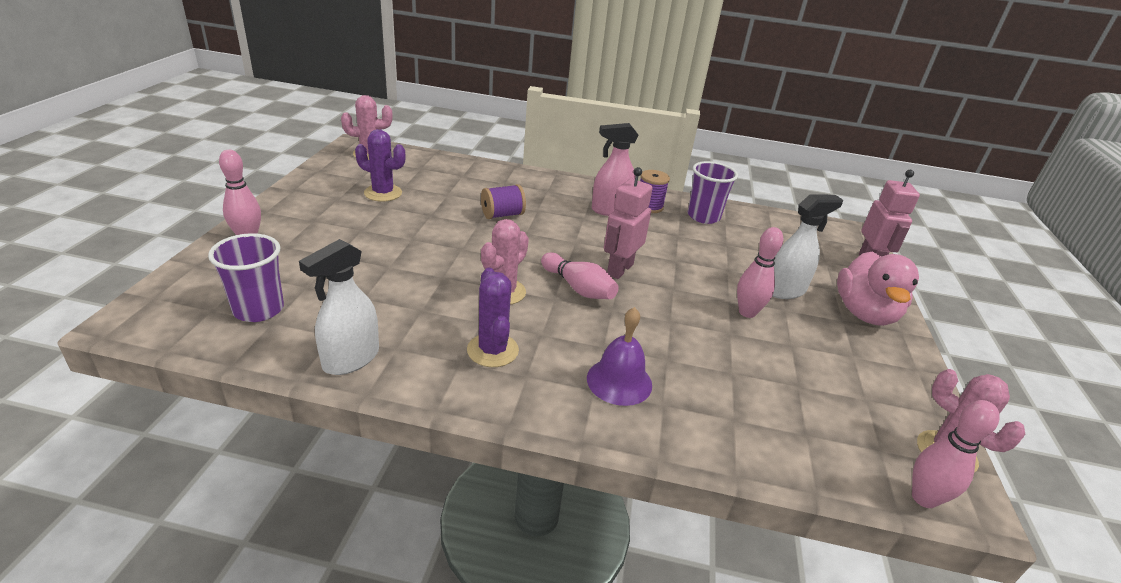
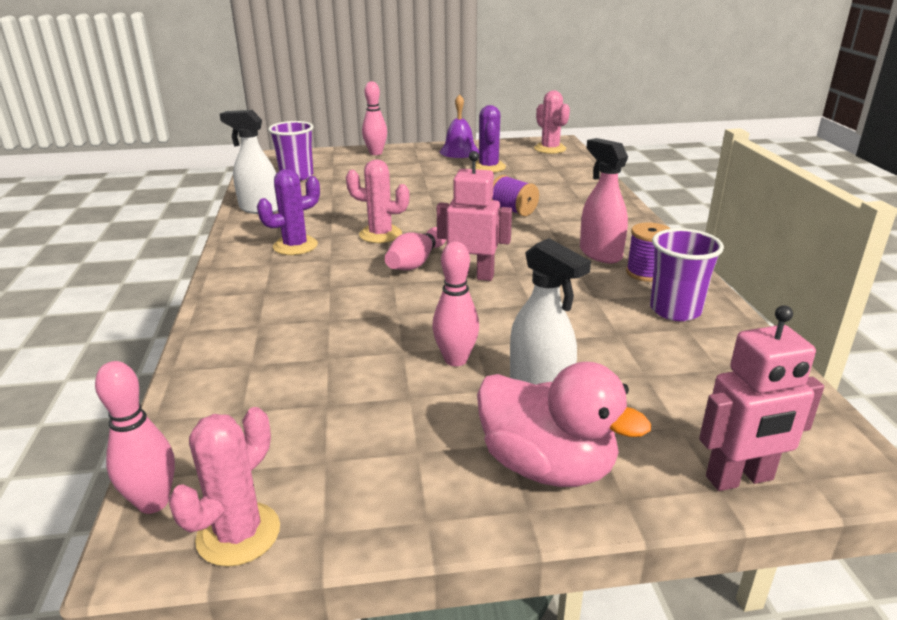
camera: 75 degrees right, 5 degrees down
(619, 381) = (281, 300): purple bell -> purple bell (459, 151)
(864, 313) = (547, 466): pink duck -> pink duck turned 135 degrees counterclockwise

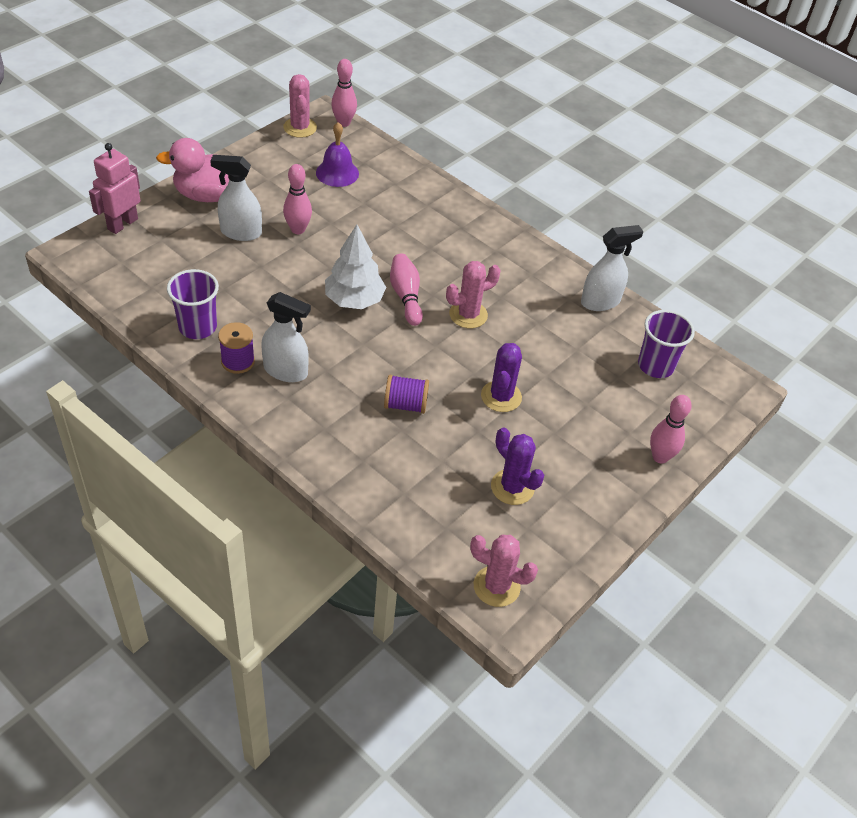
camera: 135 degrees right, 20 degrees up
(295, 246) = (506, 273): purple cactus -> purple cactus (501, 396)
(459, 151) = (585, 514): purple bell -> purple bell (337, 173)
(473, 276) = (354, 300): pink robot -> white tree
(600, 253) = (286, 371): pink spray bottle -> white spray bottle

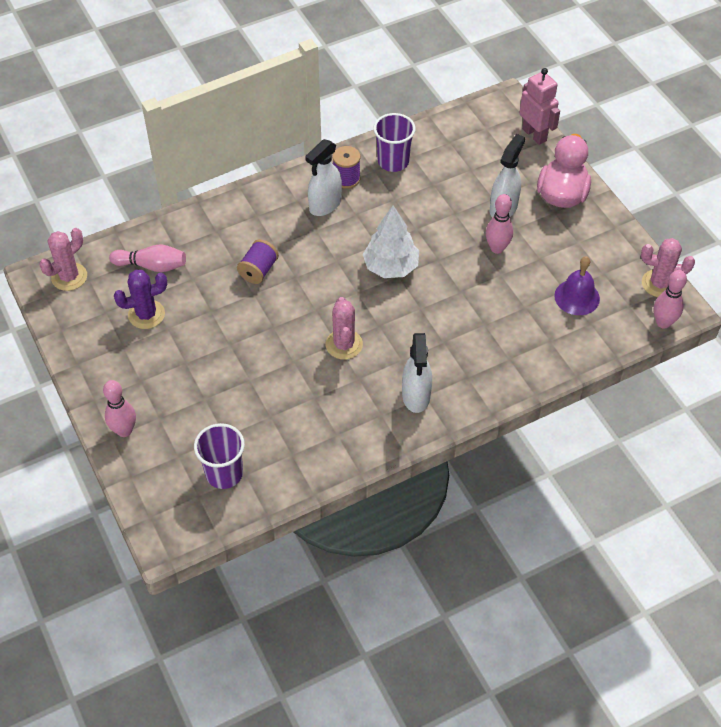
camera: 115 degrees right, 5 degrees up
(406, 296) = (383, 305): pink bowling pin -> pink bowling pin (152, 266)
(501, 396) = (239, 337): purple cactus -> none
(600, 302) = (323, 461): white spray bottle -> white spray bottle (416, 396)

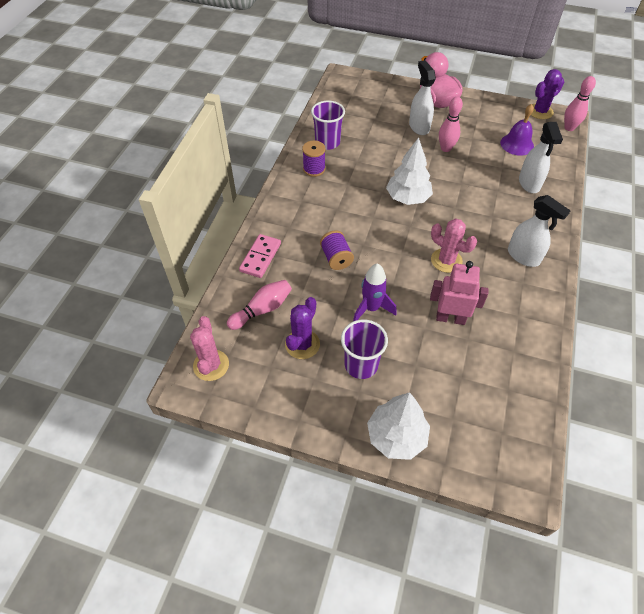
camera: 45 degrees left, 0 degrees up
(124, 430) = (396, 436): pink bowling pin -> white tree
(202, 223) = (260, 257): none -> pink domino
(224, 473) = (496, 402): purple cup -> purple cup (361, 365)
(230, 331) = (371, 308): none -> purple rocket
(325, 205) = (322, 192): white spray bottle -> white spray bottle (529, 183)
(534, 135) = (381, 82): pink robot -> pink robot (450, 318)
(659, 284) = (540, 111): pink cactus -> purple cactus

